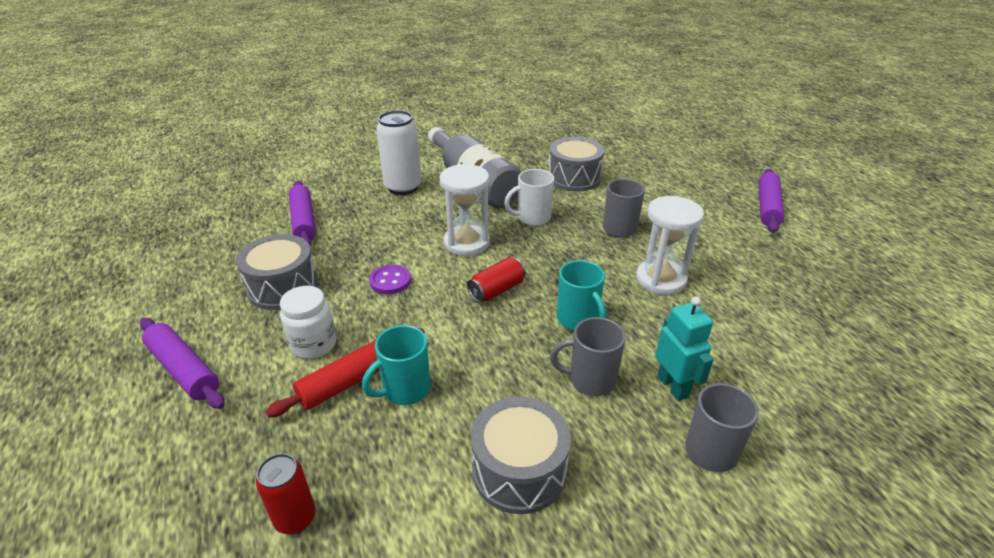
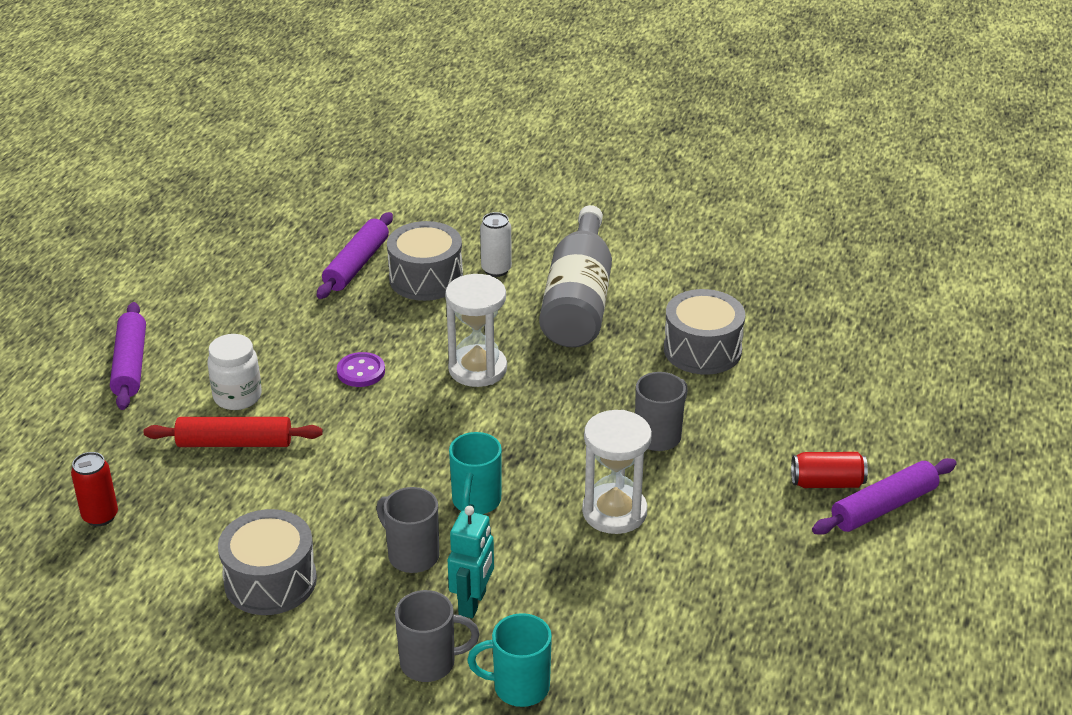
camera: 40 degrees right, 0 degrees up
(283, 287) = (268, 329): grey drum -> grey drum (426, 278)
(403, 187) = (496, 270): white can -> white can, size x0.60
(405, 390) = (262, 474): turquoise mug -> turquoise mug (519, 687)
(497, 290) = (441, 433): red can -> red can (827, 483)
(532, 218) = (582, 376): white mug -> none

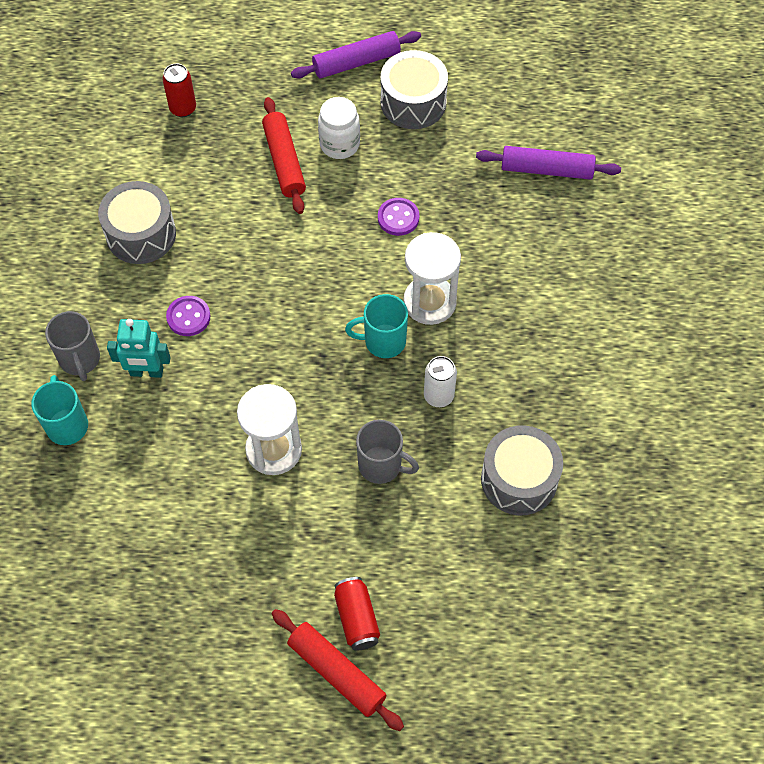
camera: 75 degrees right, 25 degrees up
(412, 555) = (188, 317): grey mug -> purple button
(426, 278) = (546, 228): grey drum -> grey drum (413, 102)
(476, 501) = (260, 345): turquoise mug -> turquoise mug (383, 341)
(496, 270) = (581, 279): white can -> white can (438, 396)
(578, 301) = (557, 358): grey bottle -> none
(883, 507) = (337, 672): purple rolling pin -> red rolling pin

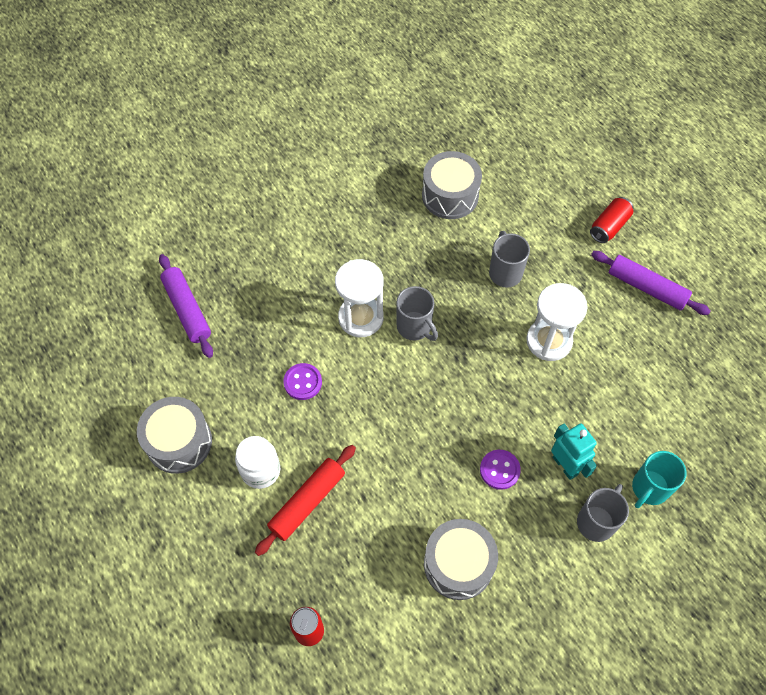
camera: 125 degrees left, 0 degrees up
(337, 672) = (647, 217): red rolling pin -> none
(356, 62) = (161, 516): purple rolling pin -> purple rolling pin (646, 287)
(383, 341) = (415, 327): turquoise mug -> grey mug
(438, 396) = (429, 270): white can -> none

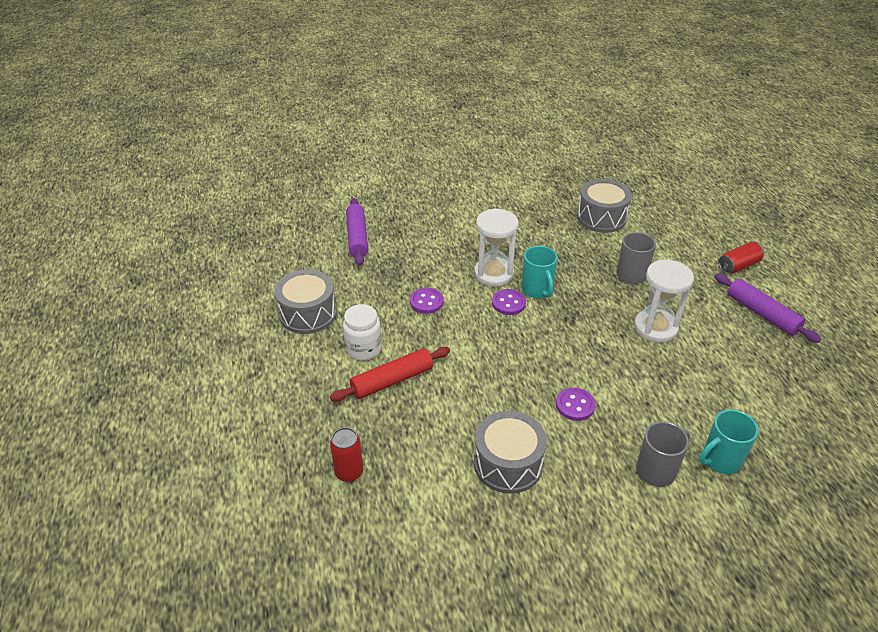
camera: 20 degrees right, 20 degrees down
(391, 355) = (508, 303): none -> purple button
(415, 327) = (537, 290): grey mug -> turquoise mug
(565, 465) = (640, 419): turquoise robot -> none

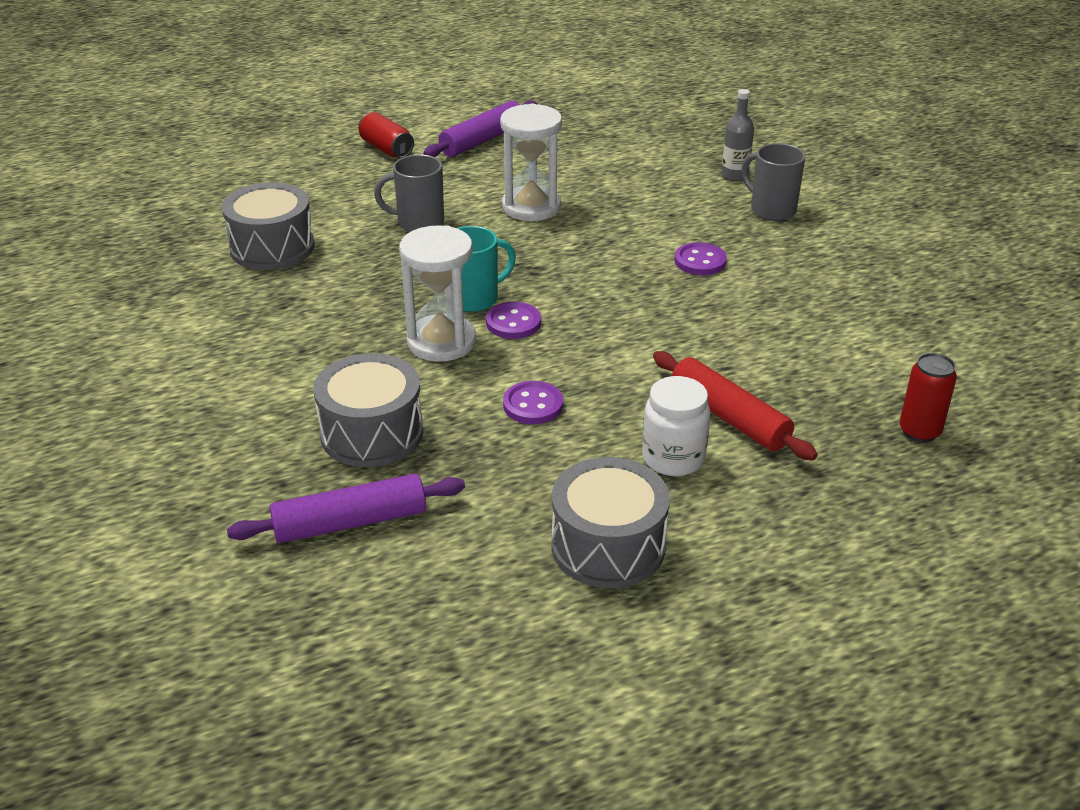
camera: 100 degrees left, 5 degrees down
(508, 464) = (822, 304): grey drum -> grey drum (372, 433)
(720, 460) = (734, 175): turquoise mug -> grey bottle

